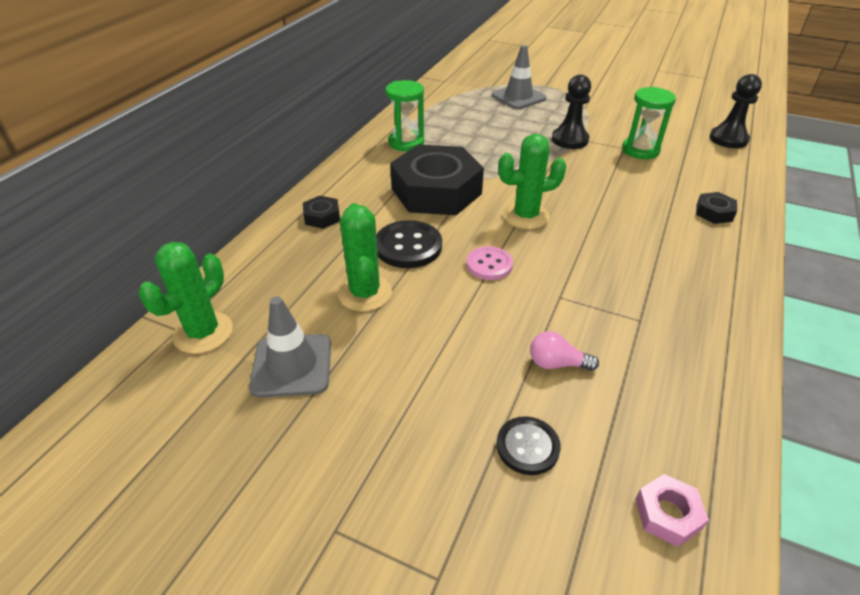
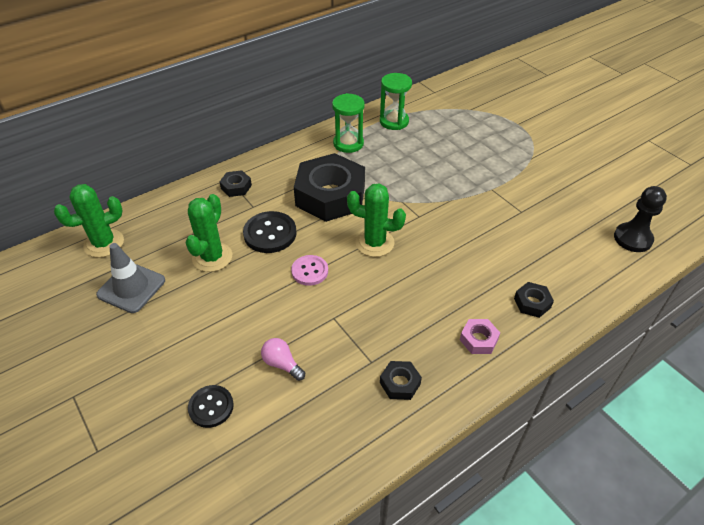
camera: 30 degrees right, 5 degrees up
(518, 97) = (481, 128): grey traffic cone -> none
(569, 140) = (481, 187): black pawn -> none
(640, 150) = (533, 219): green hourglass -> green hourglass (394, 121)
(667, 514) = (249, 492): pink nut -> pink nut (478, 339)
(687, 326) = (400, 383): none -> black nut

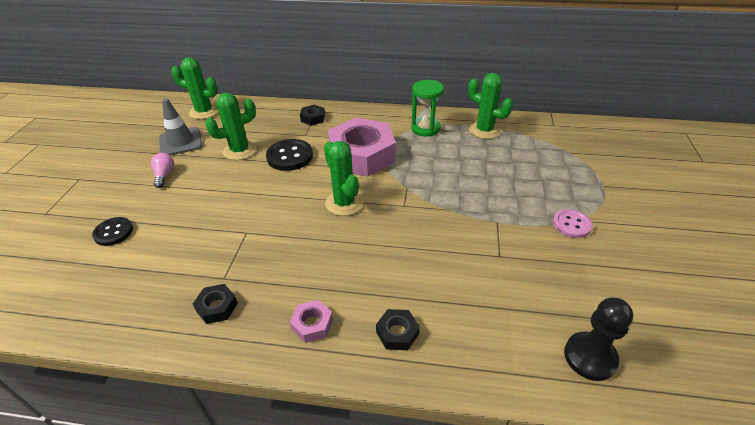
camera: 45 degrees right, 5 degrees down
(282, 364) = (178, 237): pink light bulb -> pink light bulb (164, 175)
(310, 271) = (277, 194): pink button -> pink button (571, 224)
(330, 195) = (362, 155): black nut -> pink nut
(394, 121) = (484, 130): green hourglass -> green cactus

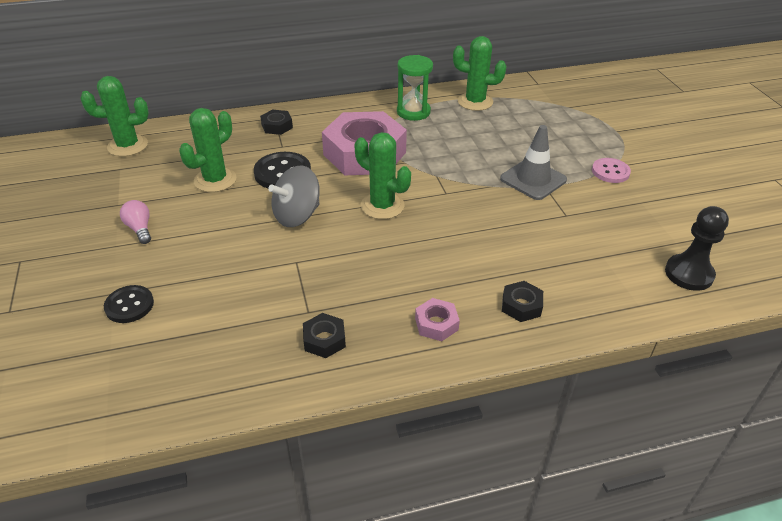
camera: 25 degrees left, 0 degrees up
(180, 142) = (127, 187): grey traffic cone -> grey traffic cone (533, 179)
(275, 194) = (297, 215): none -> grey spinning top

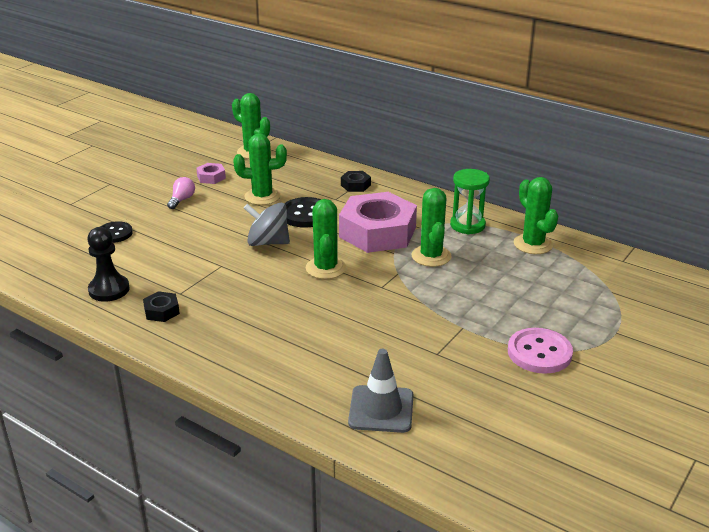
camera: 50 degrees right, 10 degrees down
(433, 149) = (431, 256): none -> green cactus
(436, 324) = (227, 347): pink nut -> pink nut (211, 177)
(521, 306) = (292, 375): black nut -> none
(533, 179) = (462, 318): grey traffic cone -> grey traffic cone (381, 409)
(610, 172) = (539, 353): pink button -> pink button, size x1.51
(689, 274) = (446, 448): black pawn -> black pawn (109, 290)

